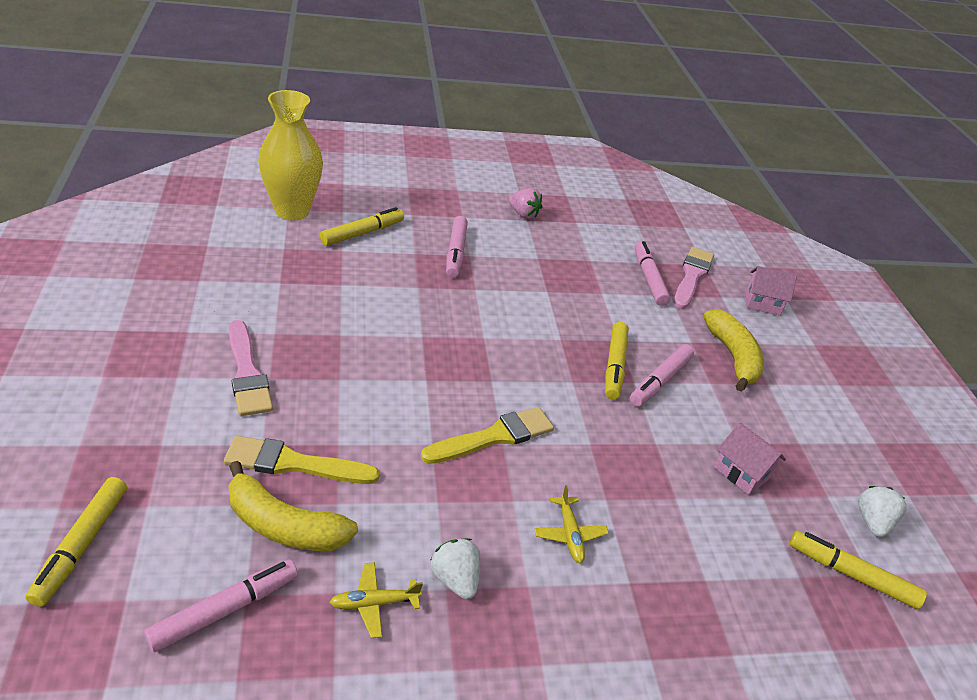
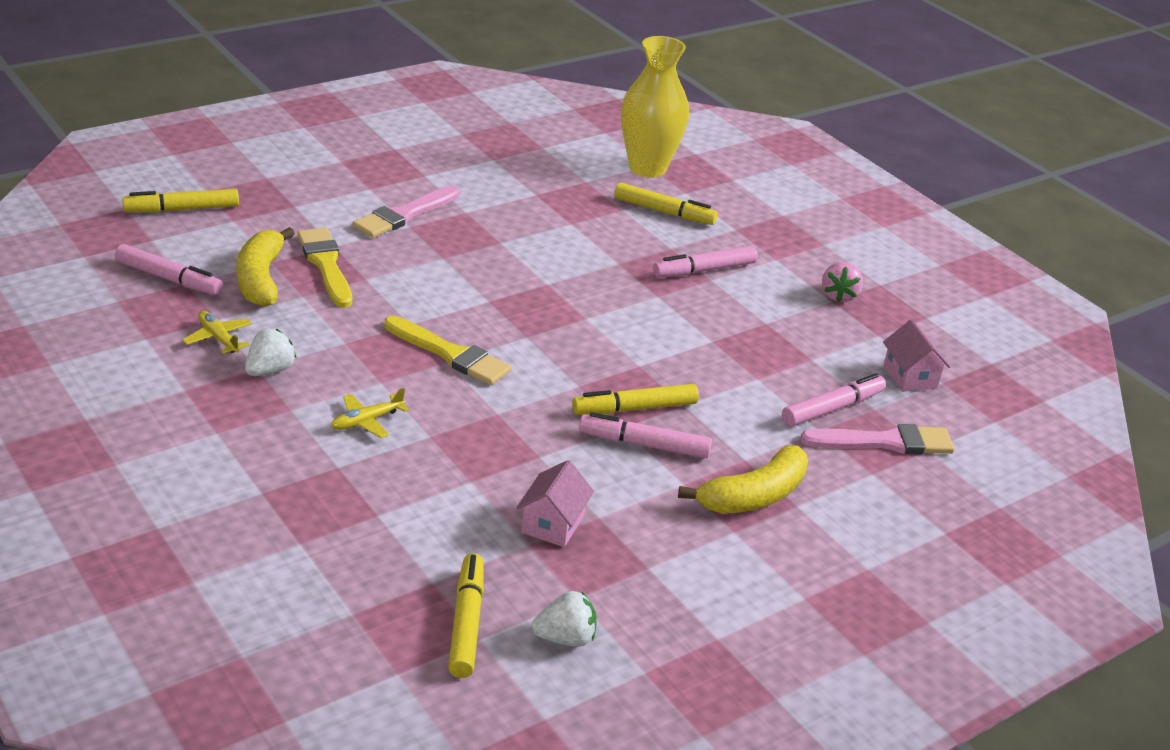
camera: 65 degrees right, 5 degrees down
(762, 303) = (904, 511): pink house -> pink house (910, 377)

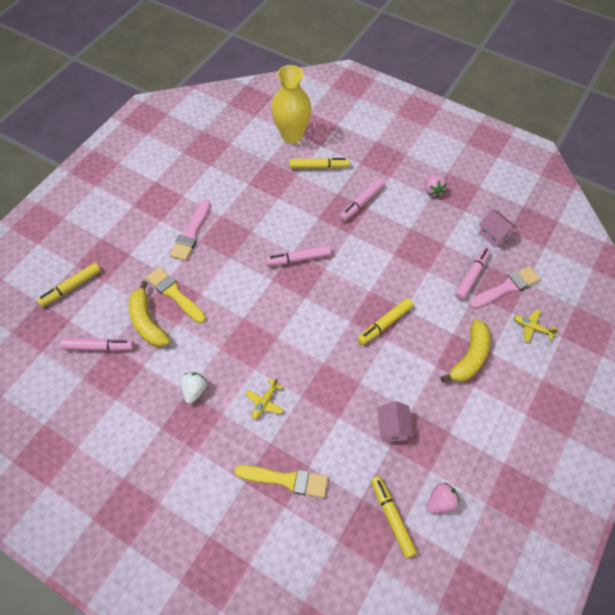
camera: 20 degrees left, 25 degrees up
(218, 338) = (153, 380): yellow plane -> yellow plane (531, 327)
(450, 354) = (276, 330): yellow brush -> yellow brush (286, 480)
(565, 638) = (440, 501): white strawberry -> pink strawberry
(644, 444) = (403, 348): pink marker -> pink marker (298, 259)

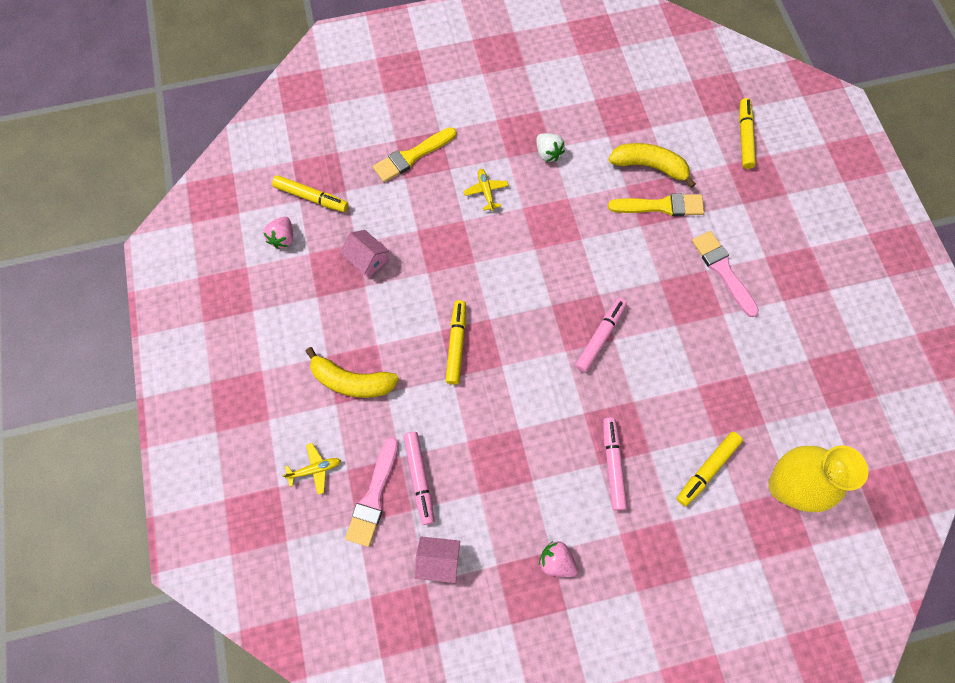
camera: 135 degrees right, 10 degrees up
(99, 347) = (658, 118): pink marker -> none
(469, 357) = (352, 381): yellow banana -> yellow banana turned 60 degrees counterclockwise

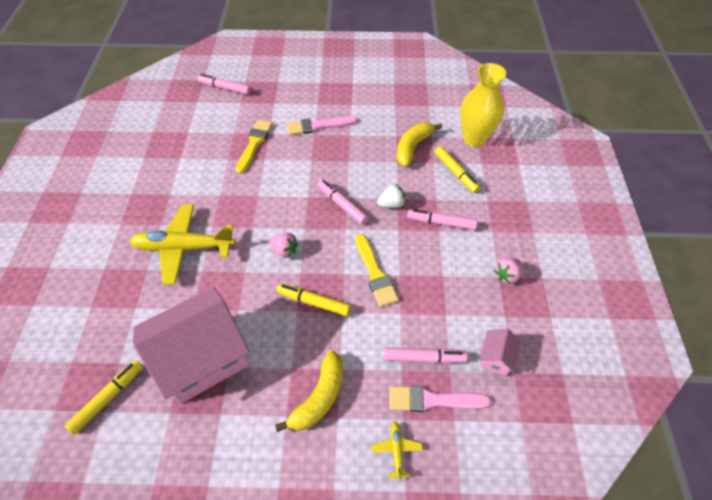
camera: 75 degrees left, 15 degrees down
(283, 238) = (139, 437): pink strawberry -> pink strawberry (284, 251)
(367, 260) = (203, 358): pink house -> pink house, size x2.41
(374, 496) = (432, 400): pink brush -> pink brush turned 150 degrees clockwise
(412, 156) = (116, 296): yellow brush -> yellow brush (375, 273)
(486, 191) = (183, 248): yellow plane -> yellow plane, size x2.36
(548, 153) = (173, 198): white strawberry -> white strawberry (391, 204)
(649, 166) = (219, 141): yellow banana -> yellow banana (413, 147)
(744, 137) = (225, 88): yellow marker -> pink marker

